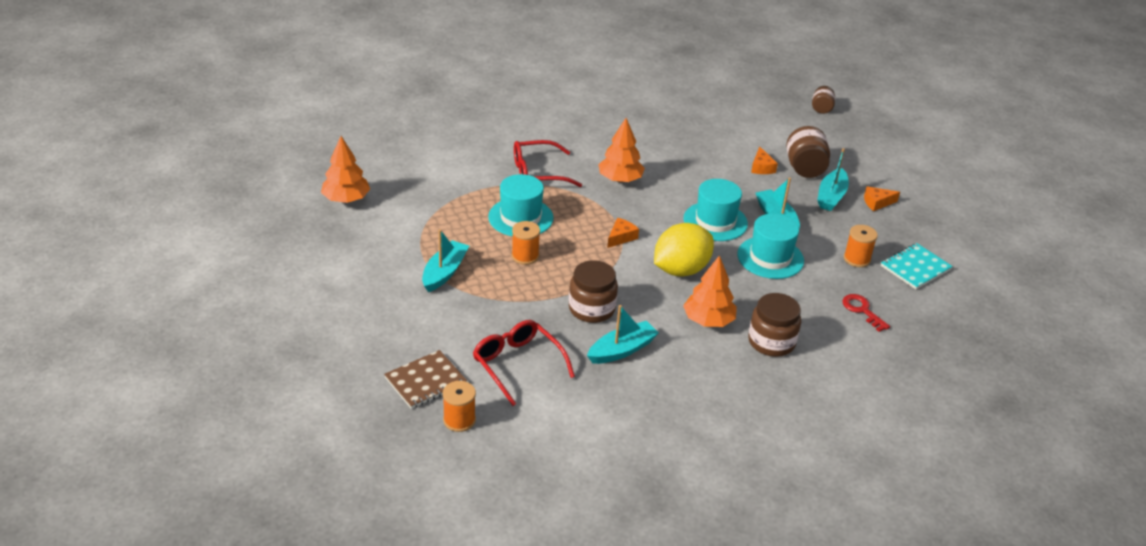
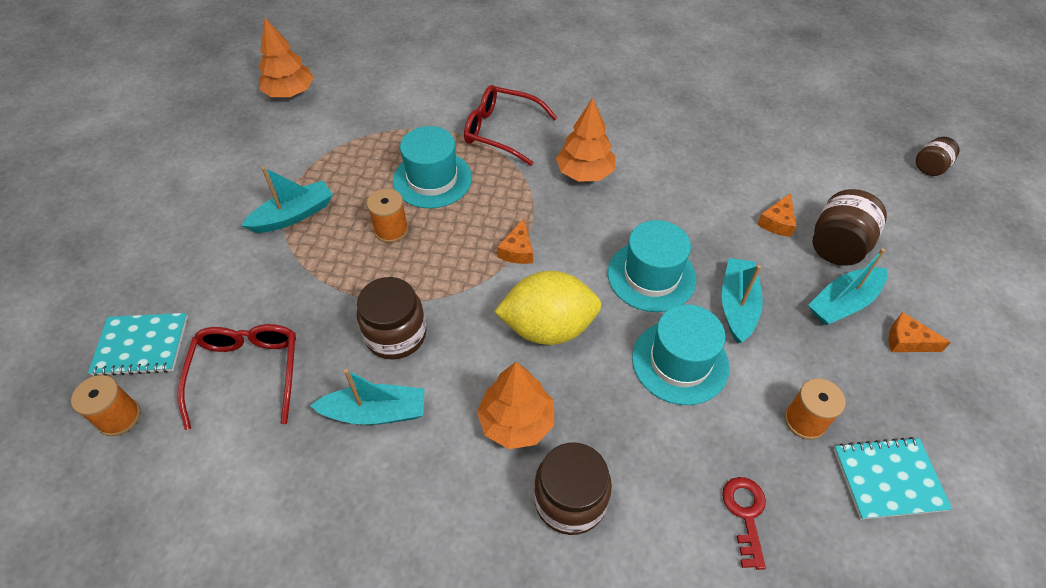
camera: 35 degrees right, 15 degrees up
(425, 381) = (141, 345): brown notebook -> turquoise notebook
(621, 237) = (517, 250): orange cheese -> orange cheese turned 120 degrees clockwise

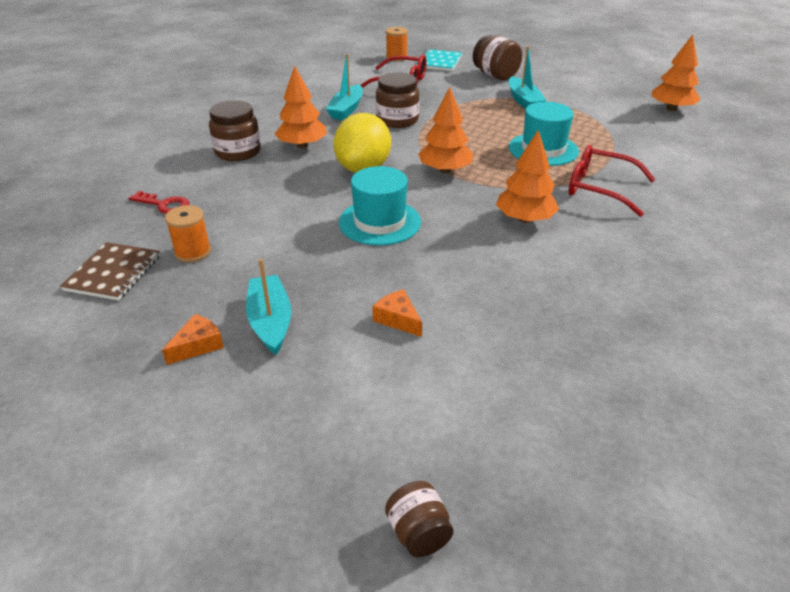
camera: 110 degrees right, 15 degrees down
(391, 230) = (492, 128): orange spool -> none
(501, 131) = (600, 188): red glasses -> red glasses turned 105 degrees counterclockwise
(517, 250) = (445, 170): orange cheese -> orange tree
(680, 362) = (290, 212): turquoise hat -> none
(737, 305) = (317, 256): turquoise boat -> none
(837, 246) = (339, 351): brown jar -> brown jar (495, 75)
(888, 479) = (113, 273): turquoise notebook -> brown notebook

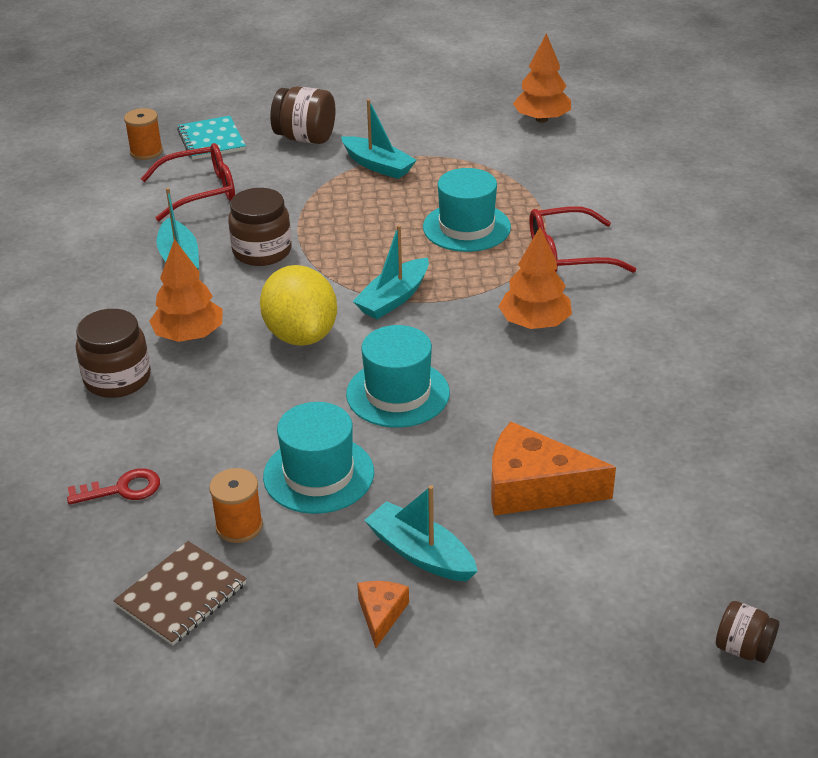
camera: 35 degrees left, 0 degrees up
(113, 273) = (181, 595): brown notebook -> brown notebook turned 60 degrees clockwise
(273, 245) = (318, 474): none -> turquoise hat
(398, 319) = (534, 487): orange cheese -> orange cheese, size x1.98
(445, 170) = (393, 298): orange tree -> turquoise boat

